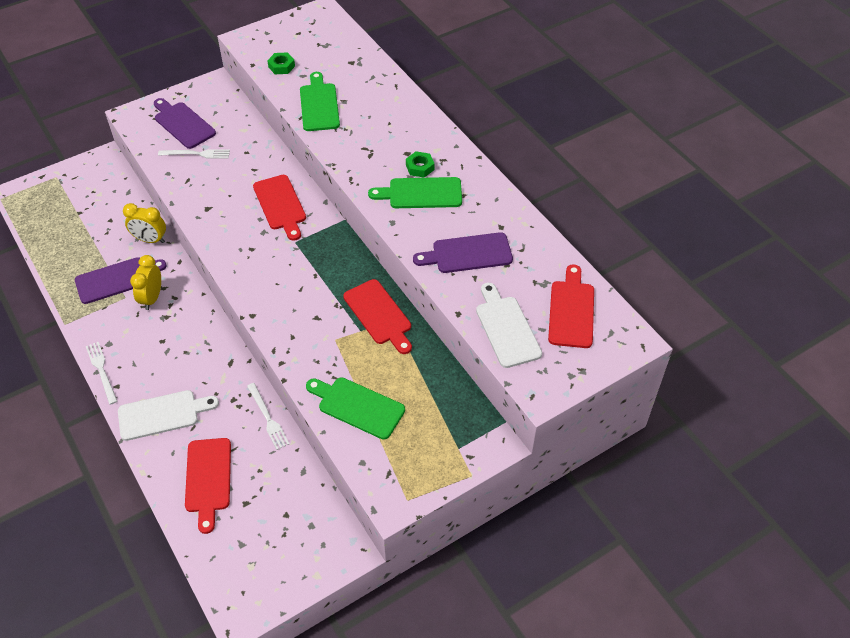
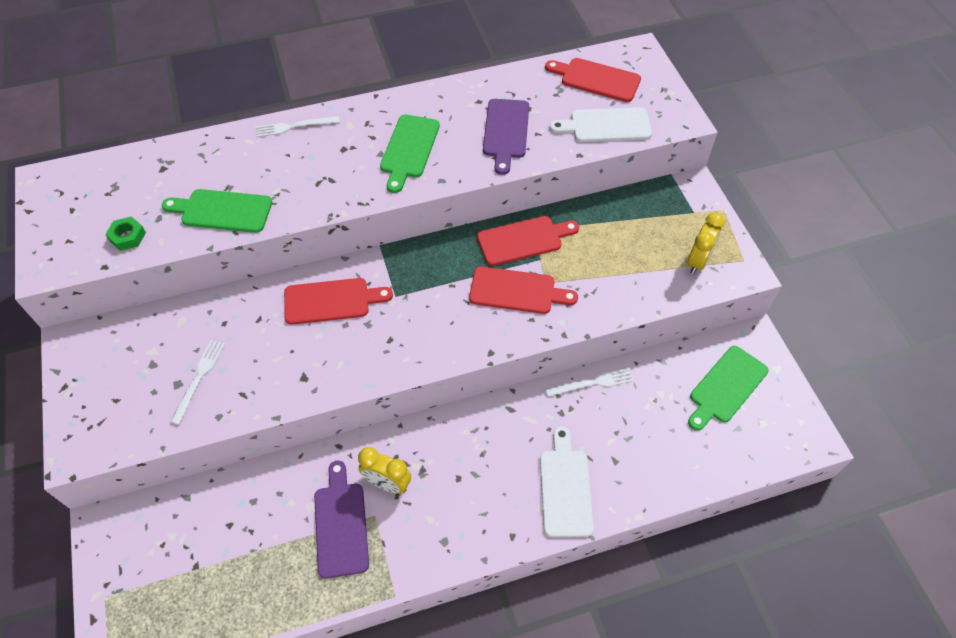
camera: 75 degrees left, 5 degrees up
(101, 370) = (484, 552): white fork -> white fork (294, 126)
(150, 240) = (288, 476): yellow clock -> yellow clock (698, 261)
(183, 124) = (131, 388): purple cutting board -> none
(208, 479) = (658, 449): red cutting board -> red cutting board (516, 291)
(357, 406) = (634, 278): green cutting board -> green cutting board (726, 387)
(420, 167) = (370, 143): green nut -> none

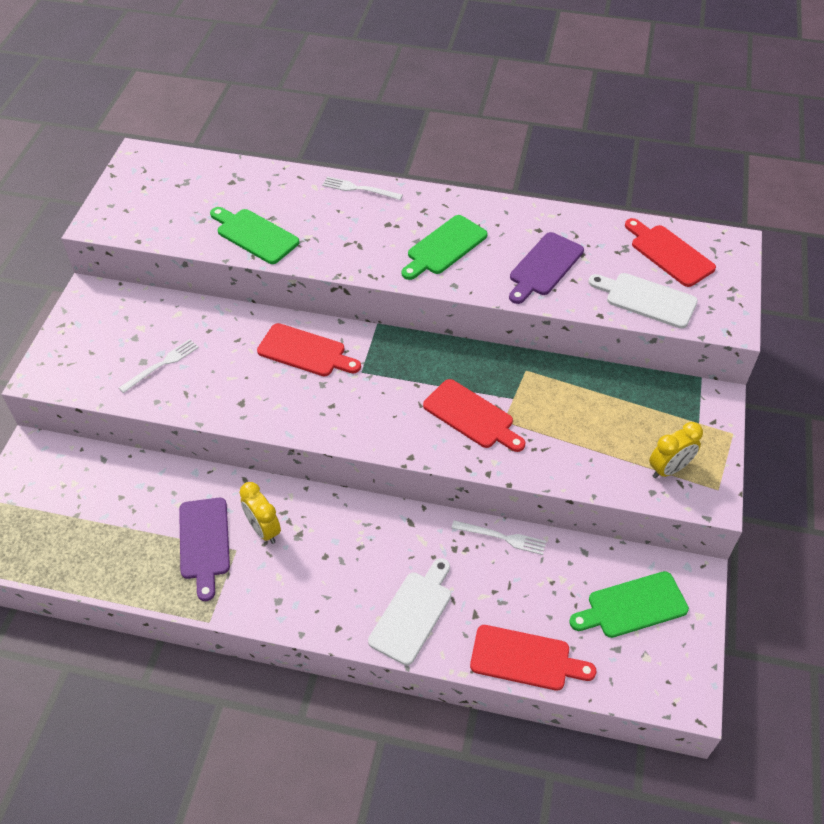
camera: 30 degrees right, 5 degrees down
(127, 236) = (170, 225): green nut -> none
(340, 524) = (204, 542): purple cutting board -> purple cutting board turned 150 degrees clockwise
(523, 240) = (509, 374): red cutting board -> red cutting board (525, 658)

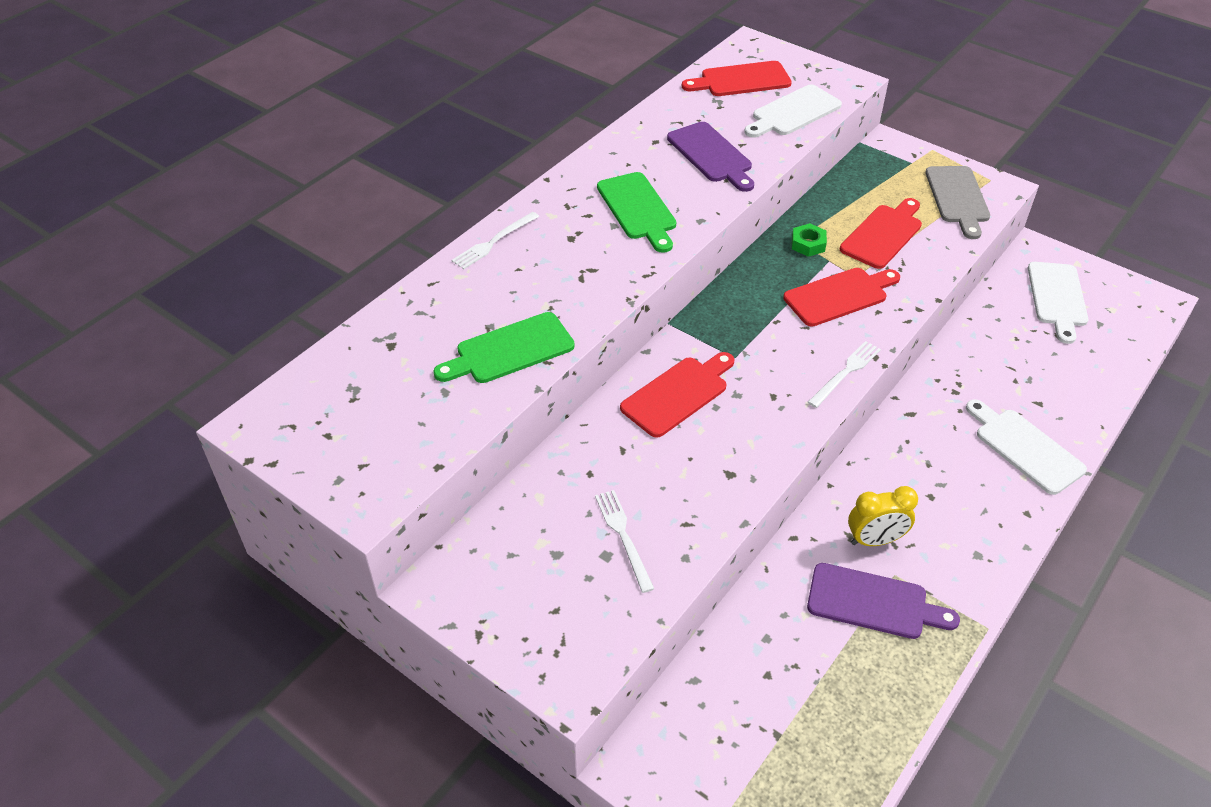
camera: 65 degrees left, 5 degrees down
(502, 537) = (953, 353): white fork -> white fork (845, 372)
(525, 379) = (808, 244): none -> green nut
(525, 658) = (1096, 385): red cutting board -> red cutting board (883, 234)
(633, 606) = (1057, 297): green cutting board -> white cutting board
(669, 469) = (958, 198): yellow clock -> grey cutting board

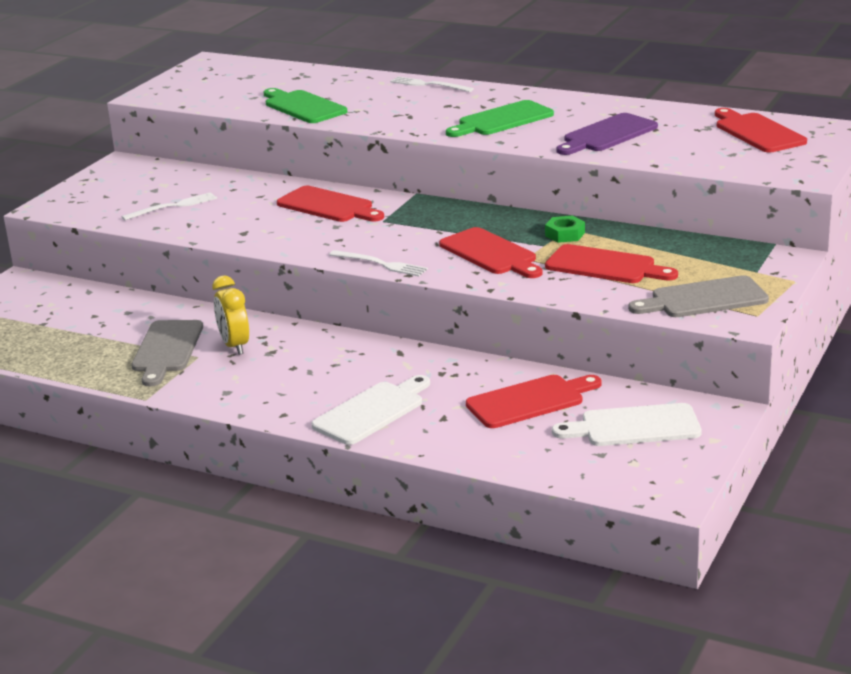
camera: 80 degrees right, 20 degrees down
(793, 112) = (714, 158): white cutting board -> none
(873, 602) = (167, 349): purple cutting board -> grey cutting board
(1012, 346) = (529, 401): none -> red cutting board

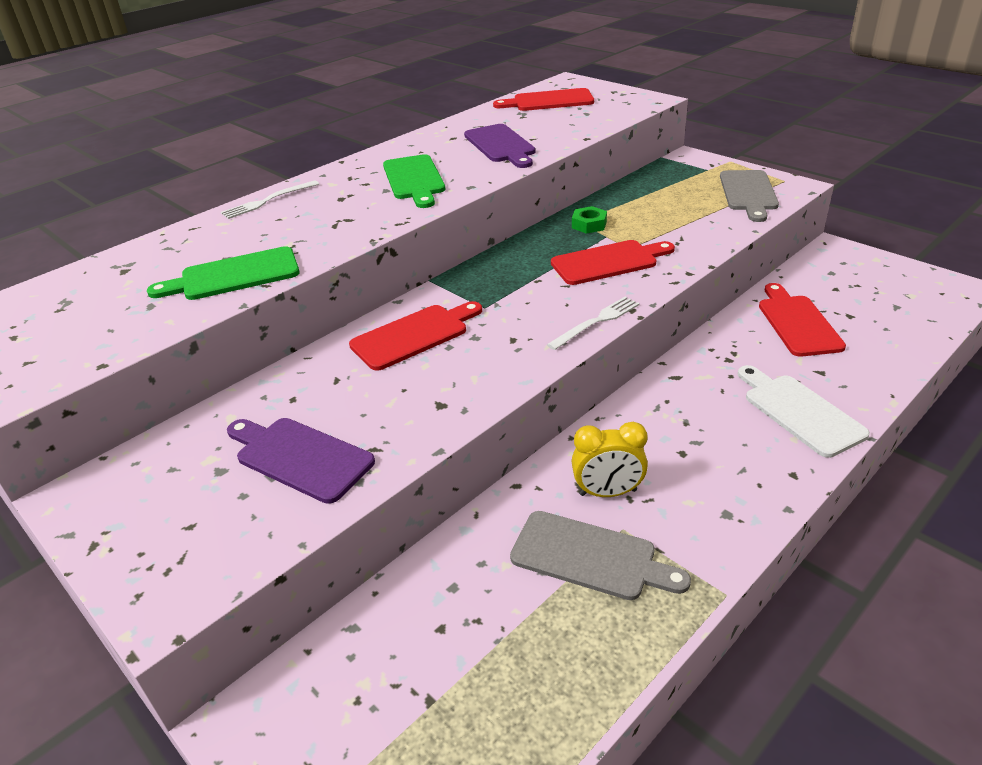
camera: 70 degrees left, 10 degrees up
(173, 206) = (300, 457): white fork -> purple cutting board
(605, 266) = (666, 218): red cutting board -> none
(634, 427) = (852, 285): white cutting board -> none

